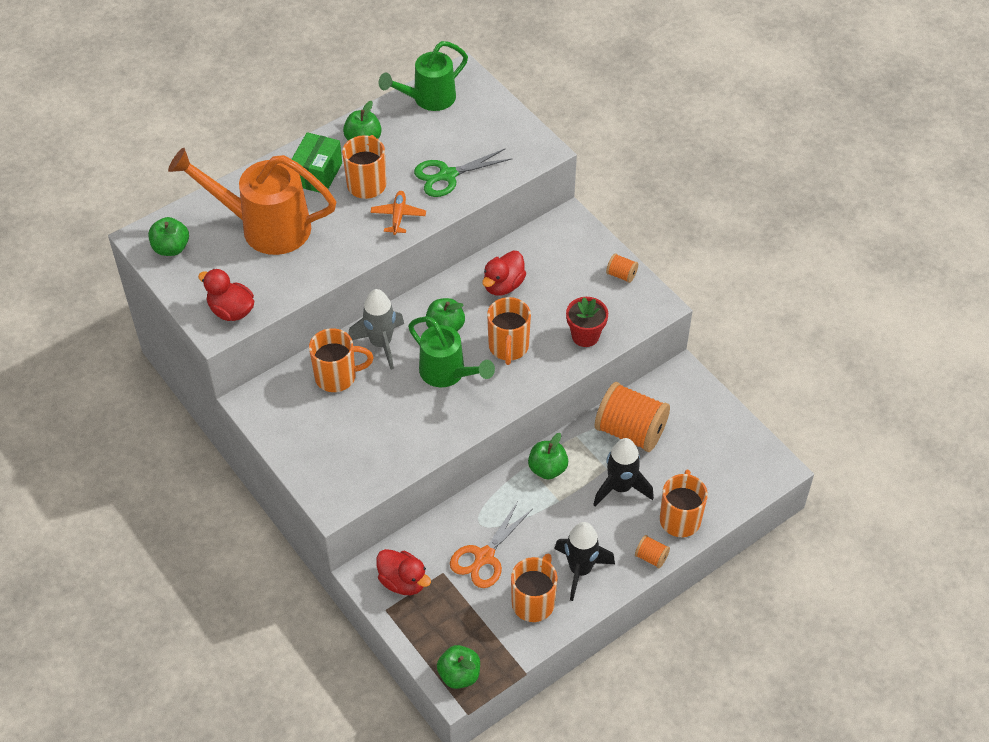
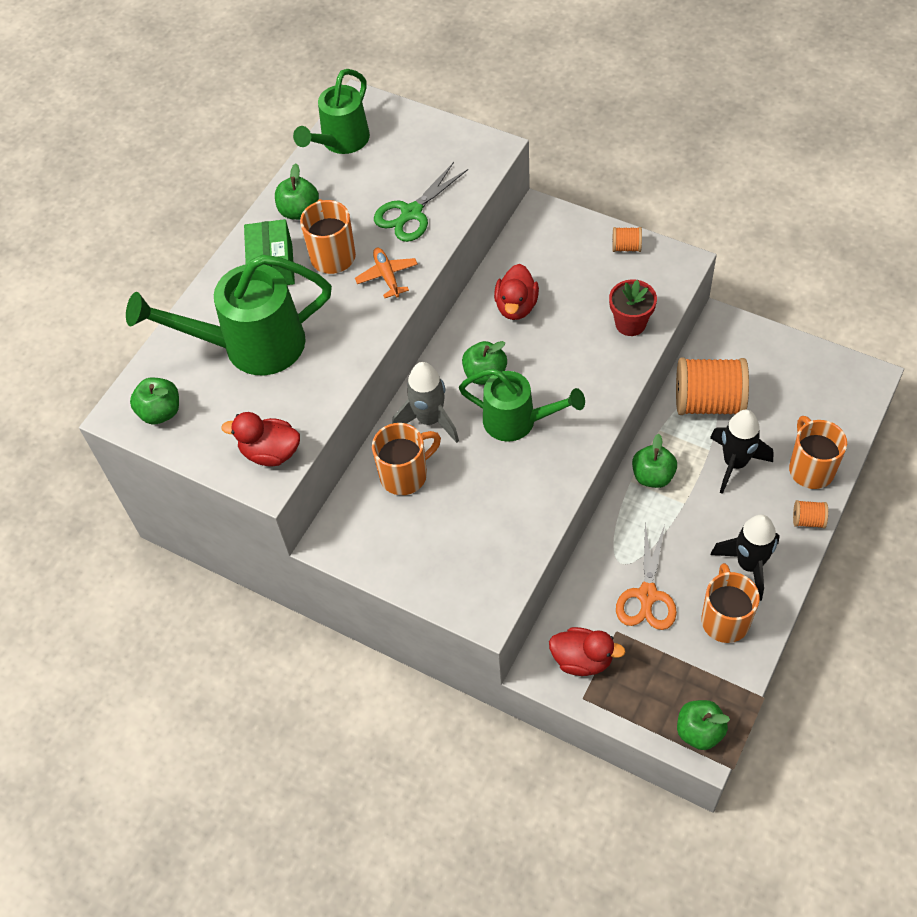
camera: 20 degrees left, 5 degrees up
(265, 227) = (251, 346): orange watering can -> green watering can
(508, 347) = (562, 368): orange mug -> none

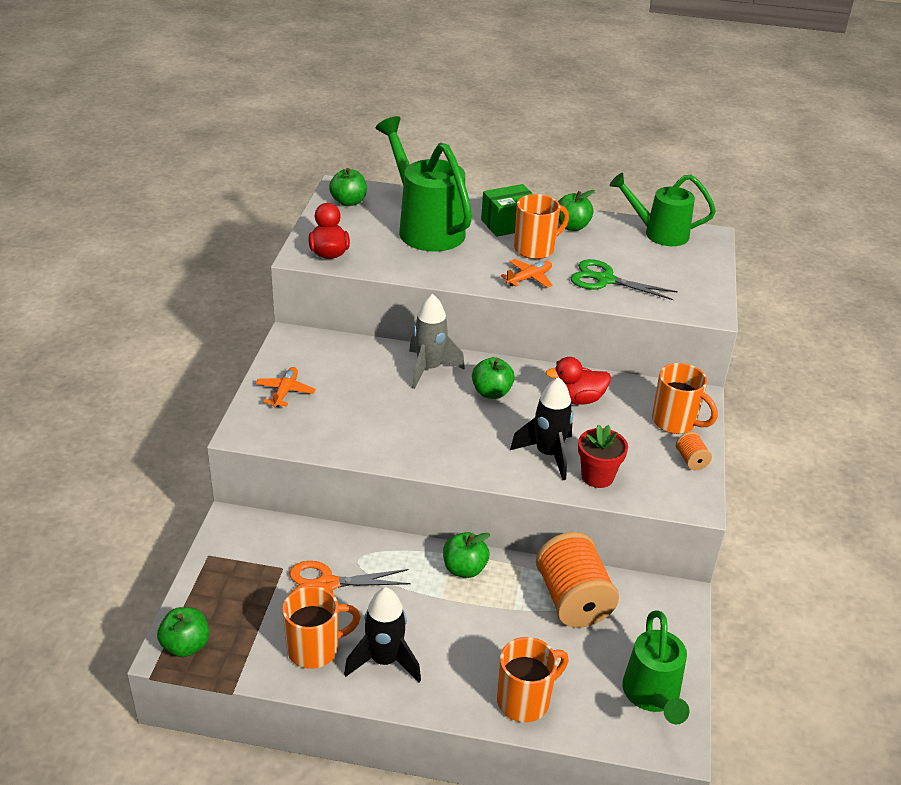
camera: 65 degrees right, 20 degrees down
(405, 474) = (368, 365): orange mug -> orange mug (675, 422)
(428, 563) = (285, 392): none -> orange plane
(517, 421) = (449, 419): green watering can -> green watering can (652, 696)
(582, 659) = (247, 549): red duck -> none
(735, 463) = (505, 632): black rocket -> black rocket (548, 454)
(808, 520) = (456, 706): orange spool -> none

